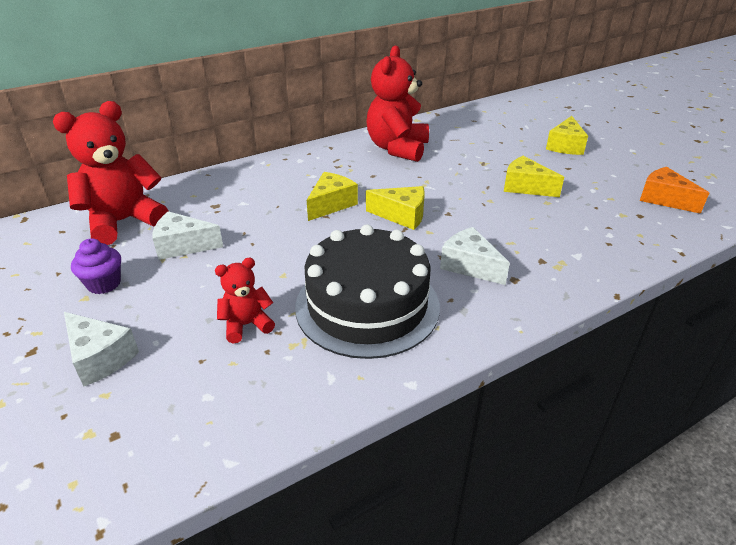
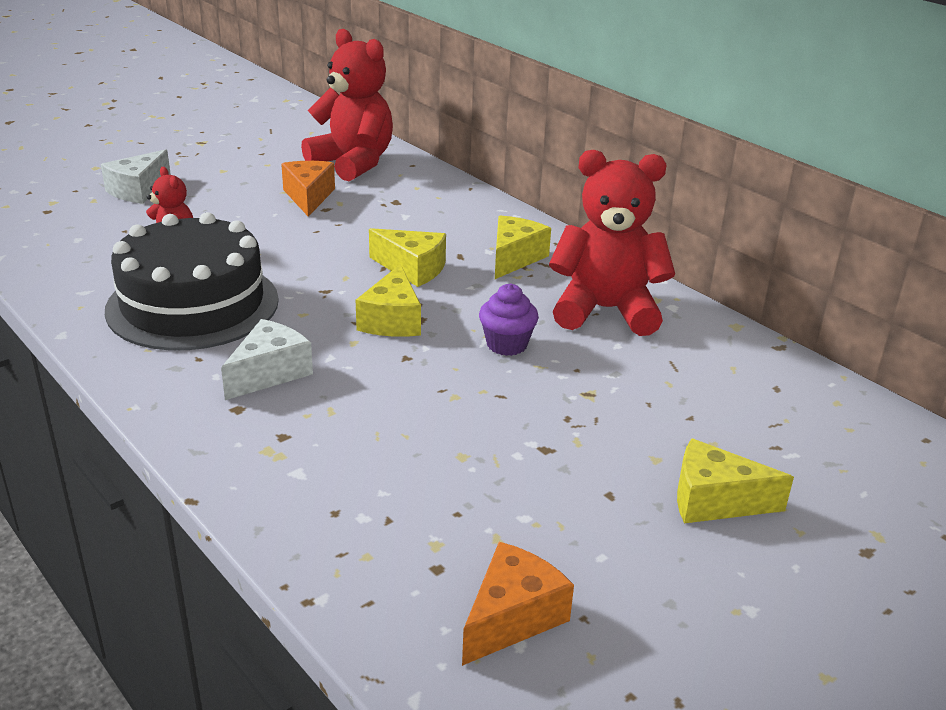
camera: 80 degrees right, 5 degrees down
(104, 284) = (243, 174): purple cupcake -> purple cupcake (507, 345)
(183, 246) = (308, 197): white cheese -> orange cheese
(525, 187) = (510, 435): yellow cheese -> yellow cheese (514, 258)

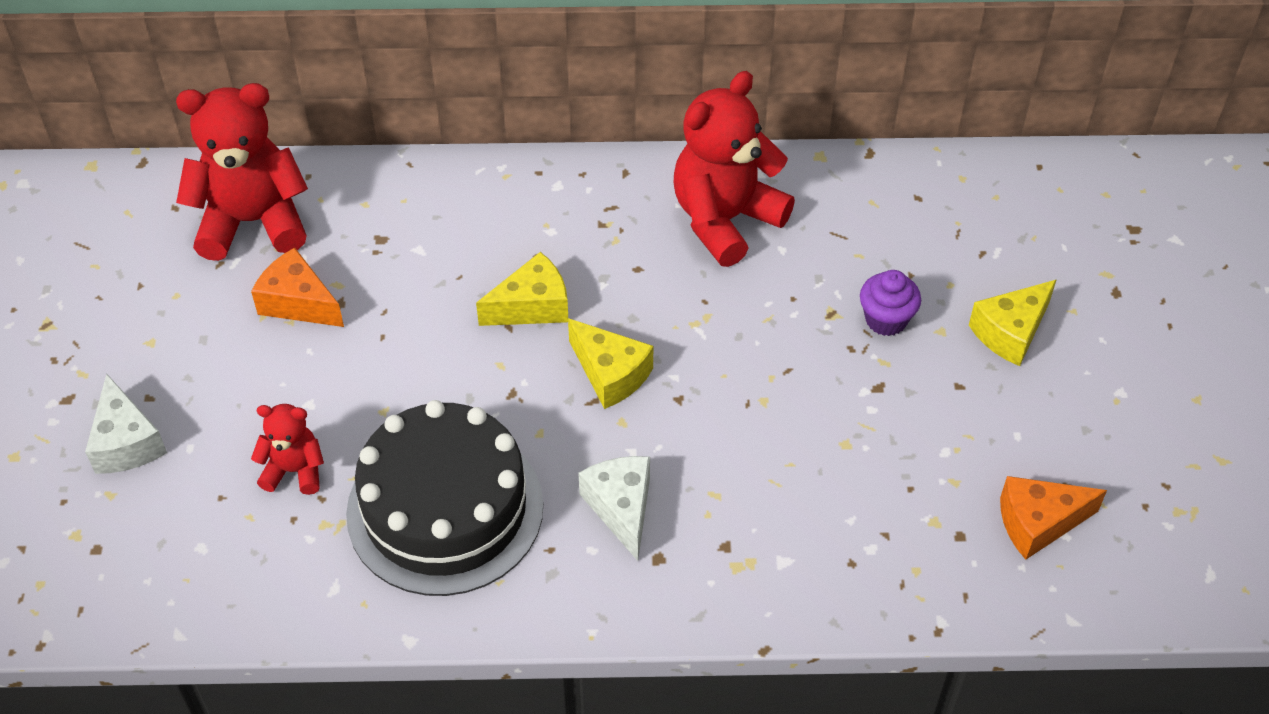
camera: 50 degrees left, 20 degrees up
(507, 345) = (719, 319): purple cupcake -> purple cupcake (886, 320)
(512, 617) = (1038, 523): orange cheese -> orange cheese turned 90 degrees counterclockwise
(514, 258) = (582, 221): yellow cheese -> none

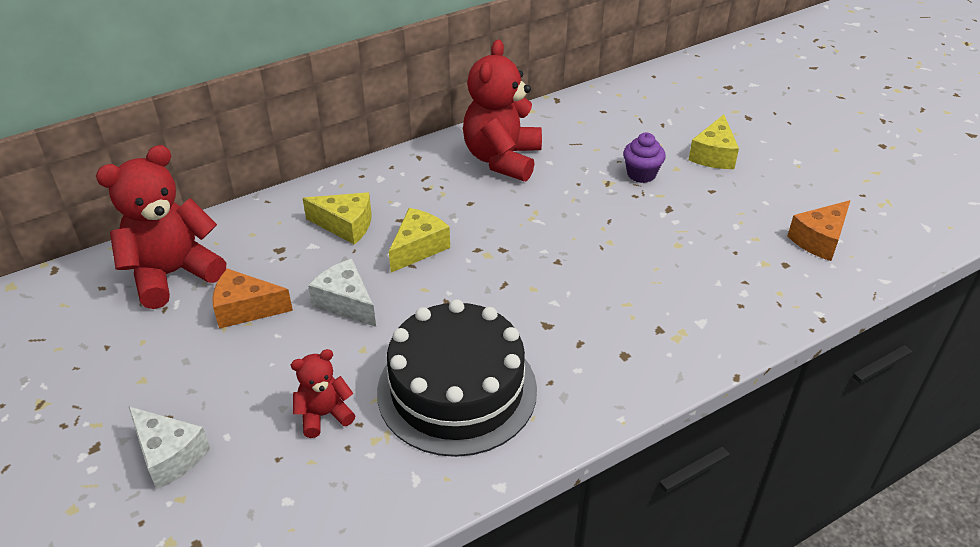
camera: 30 degrees left, 10 degrees down
(610, 374) = (502, 265): yellow cheese -> yellow cheese (345, 225)
(621, 508) = (575, 337): white cheese -> white cheese (346, 302)

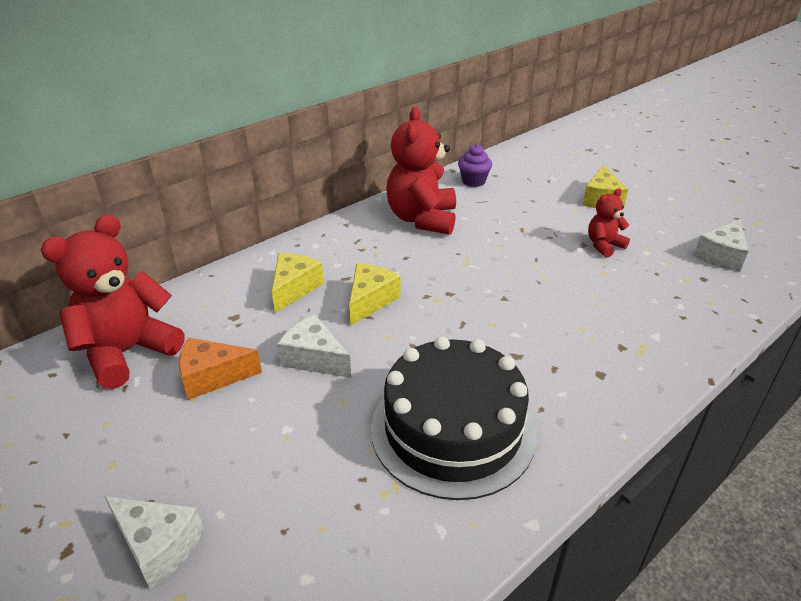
camera: 10 degrees left, 5 degrees down
(324, 415) = (322, 474): red teddy bear -> red teddy bear (604, 245)
(345, 225) = (294, 288): yellow cheese -> yellow cheese turned 75 degrees counterclockwise
(641, 174) = (548, 219): purple cupcake -> purple cupcake (473, 181)
(819, 240) = (721, 256): orange cheese -> white cheese

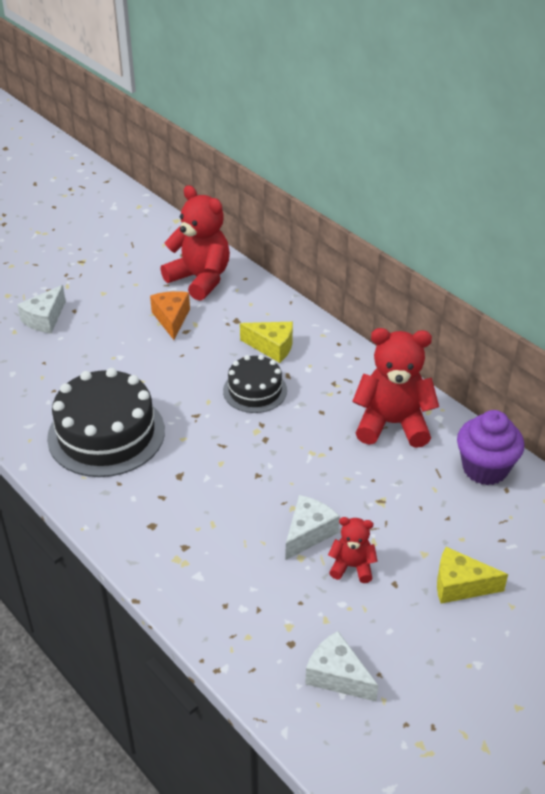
camera: 90 degrees right, 5 degrees up
(314, 358) = (186, 364): white cheese -> white cheese (308, 533)
(370, 300) = (255, 390): yellow cheese -> black cake
(473, 181) = (485, 468): purple cupcake -> purple cupcake, size x1.62
(604, 245) = (352, 566): red teddy bear -> red teddy bear turned 45 degrees counterclockwise

